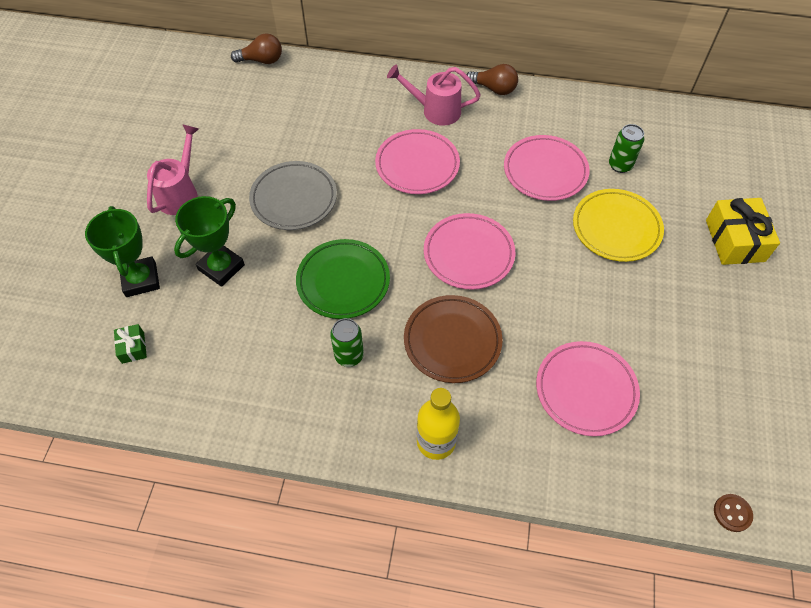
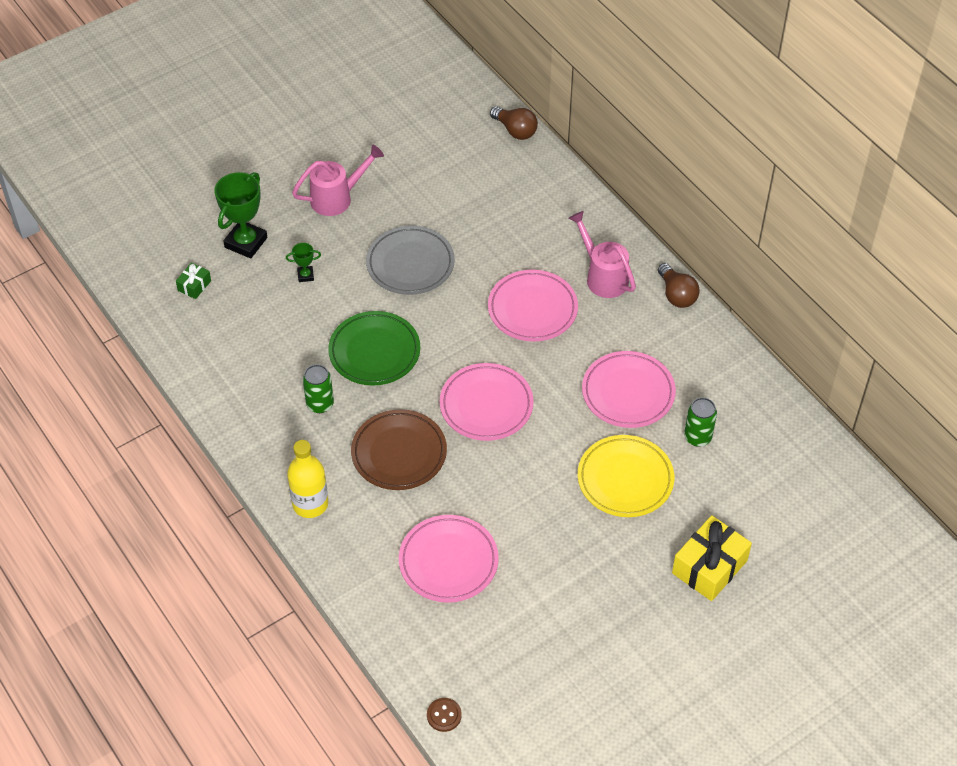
camera: 45 degrees right, 5 degrees down
(221, 267) = (305, 275): green trophy -> green trophy, size x0.48

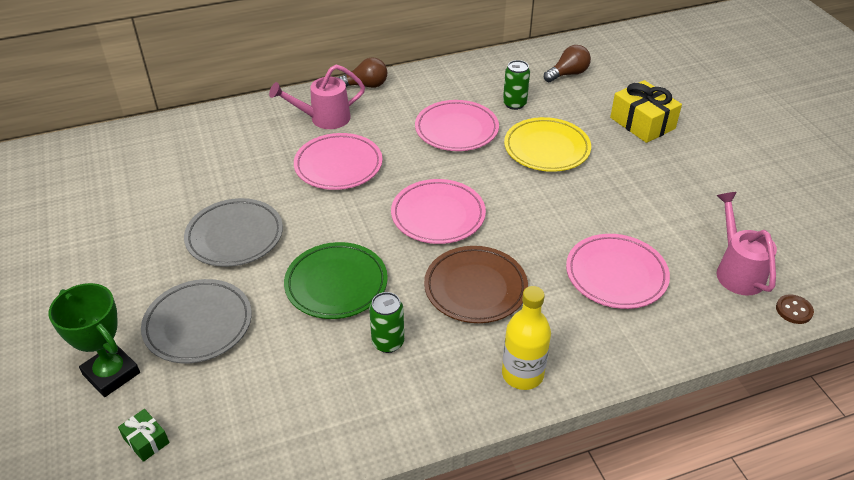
camera: 75 degrees left, 10 degrees down
(305, 275) = (198, 324): green trophy -> grey plate
(337, 198) = (104, 278): pink watering can -> pink watering can (737, 271)
(515, 130) = (116, 136): brown light bulb -> brown light bulb (568, 74)

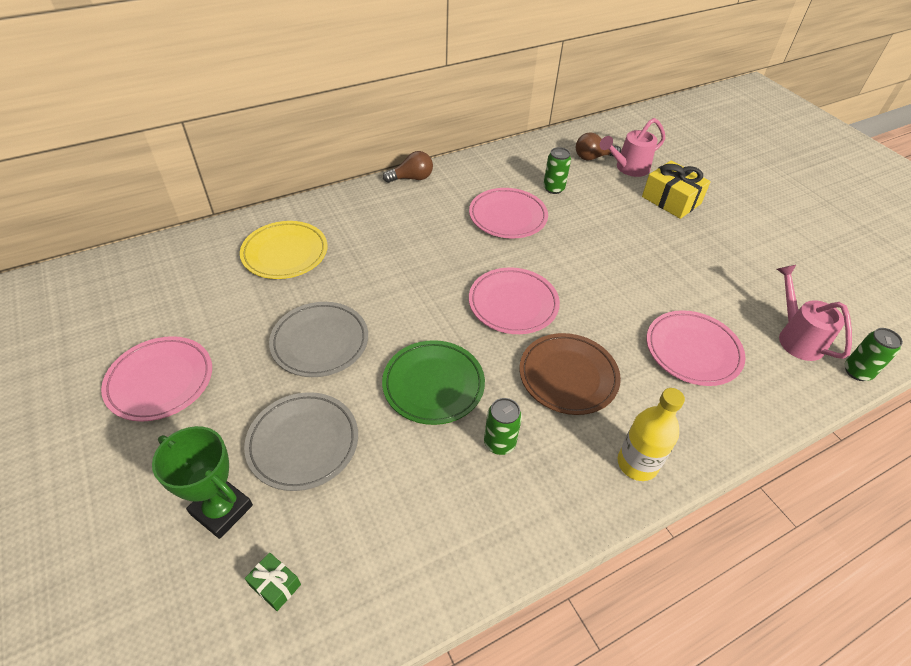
camera: 10 degrees left, 5 degrees up
(324, 119) = (381, 213): pink watering can -> pink watering can (628, 168)
(338, 165) = (405, 260): pink plate -> pink plate (160, 381)
(546, 149) = (594, 230): yellow plate -> yellow plate (285, 253)
(568, 74) = (593, 157): brown light bulb -> brown light bulb turned 150 degrees counterclockwise
(794, 310) = (857, 372): brown button -> green can

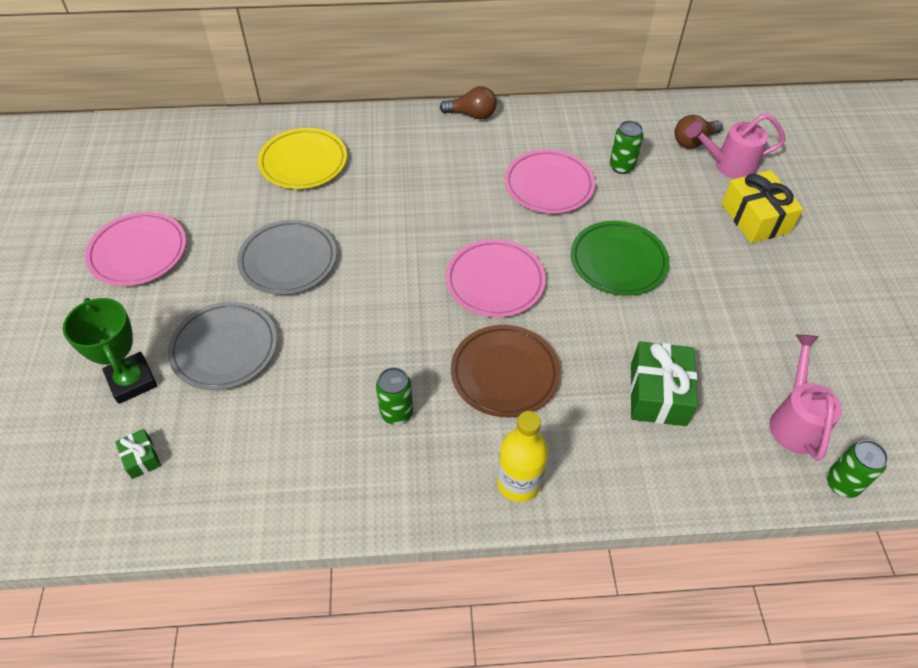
camera: 25 degrees right, 5 degrees up
(433, 385) = (368, 336): green plate -> green plate (618, 262)
(593, 157) = (693, 141): brown light bulb -> brown light bulb turned 45 degrees counterclockwise
(692, 351) = (658, 394): pink plate -> green gift

